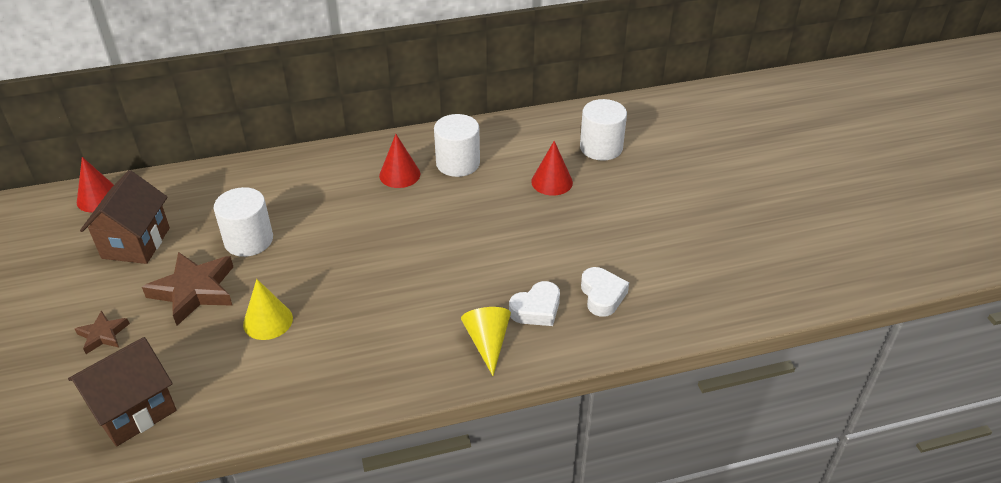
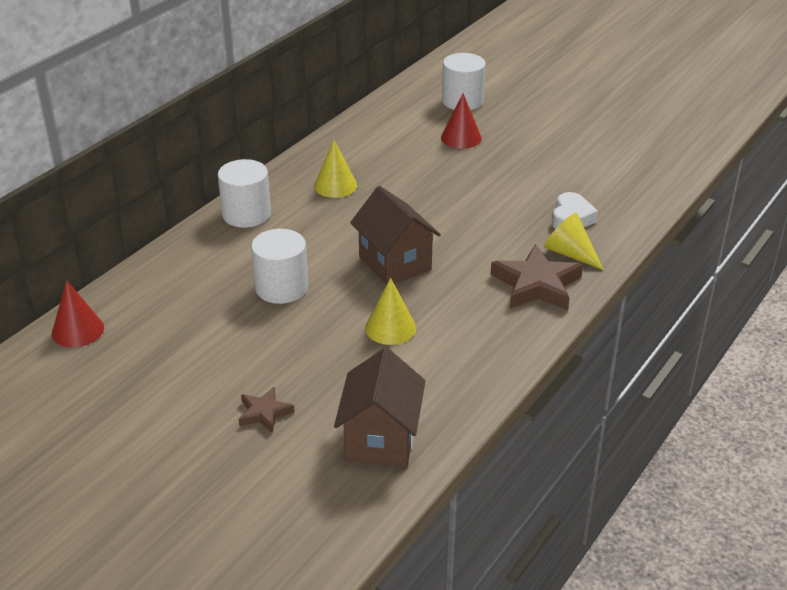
camera: 40 degrees left, 5 degrees down
(136, 243) = (178, 341): brown house -> brown house (395, 263)
(194, 291) = (293, 343): brown star -> brown star (536, 285)
(399, 174) = (335, 185): red cone -> yellow cone
(458, 163) = (370, 157): white cylinder -> white cylinder (246, 214)
(602, 295) = (600, 189): white heart -> none

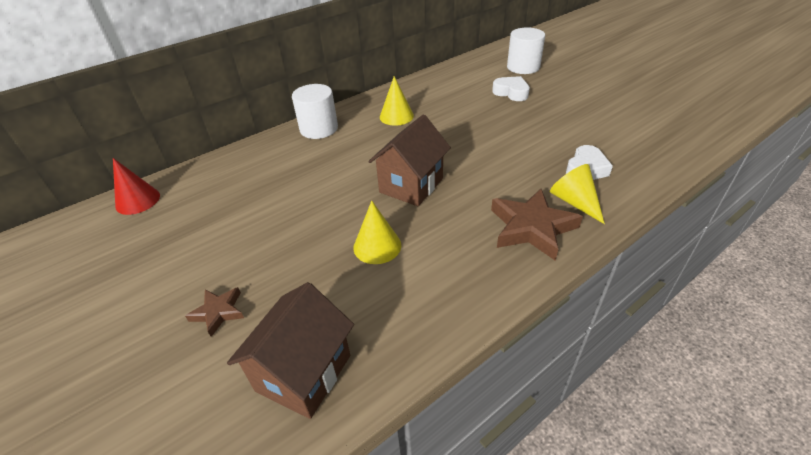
camera: 20 degrees right, 5 degrees up
(281, 287) = (308, 191): white cylinder -> none
(395, 263) = (411, 185): brown house -> brown house turned 45 degrees clockwise
(461, 138) = (511, 92): red cone -> white heart

